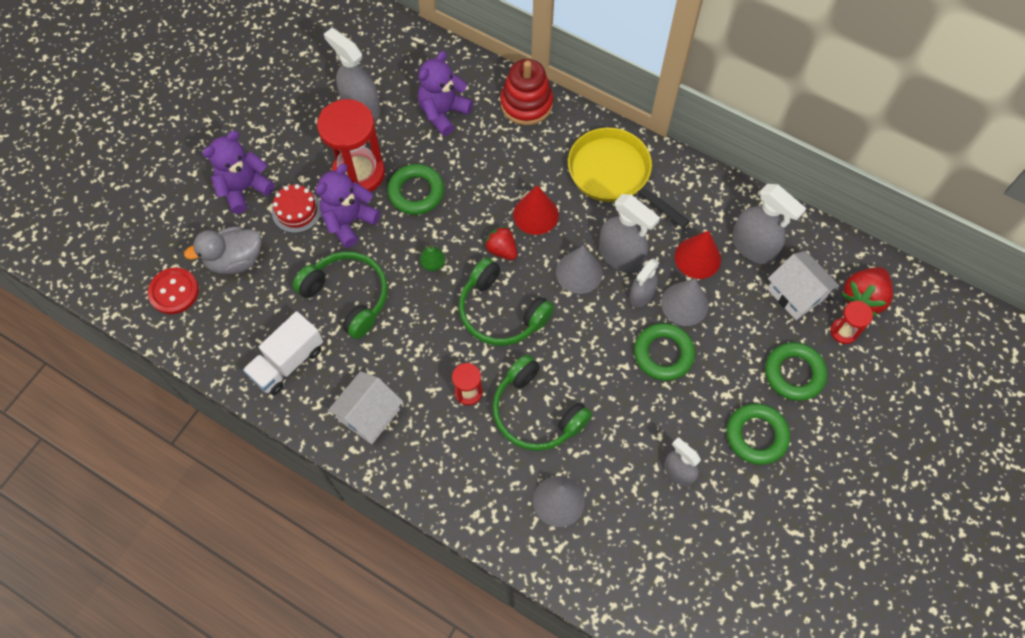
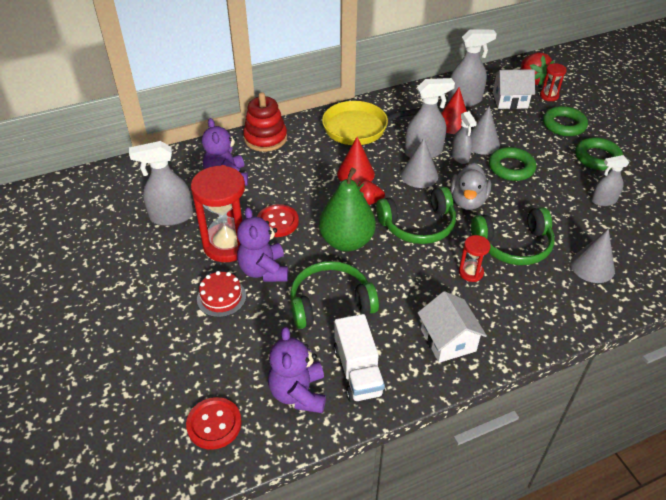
camera: 55 degrees left, 20 degrees down
(235, 260) = (226, 361): grey duck -> grey duck (467, 201)
(244, 189) = (164, 321): purple teddy bear -> purple teddy bear (298, 393)
(416, 192) = (277, 222): green ring -> red button
(433, 264) = (346, 241): green pear -> green pear, size x2.49

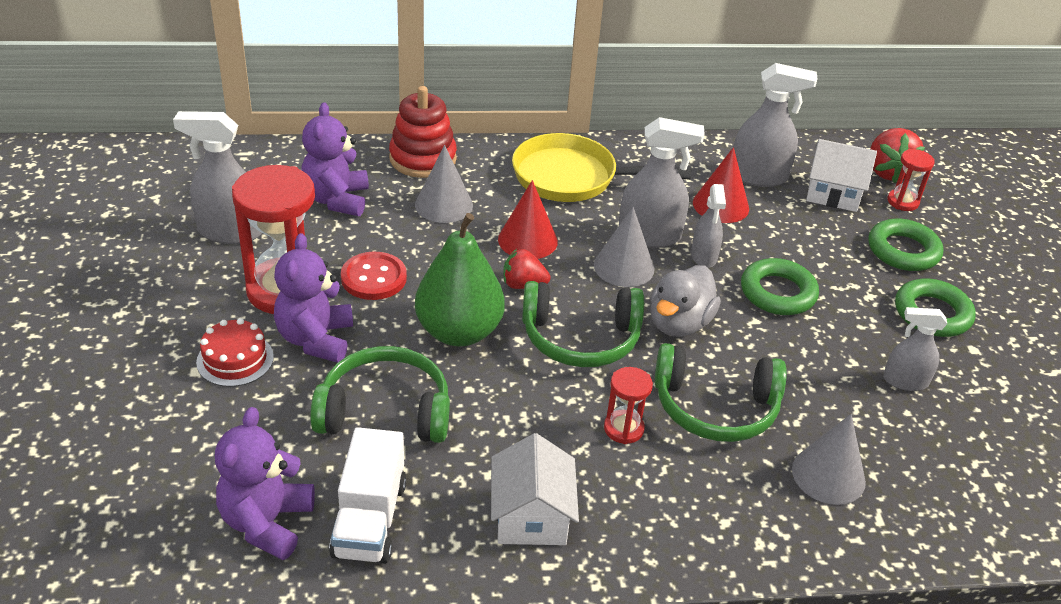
camera: 15 degrees right, 5 degrees down
(214, 424) = (126, 527): red button -> none
(481, 143) = (750, 245): grey cone -> grey cone (444, 205)

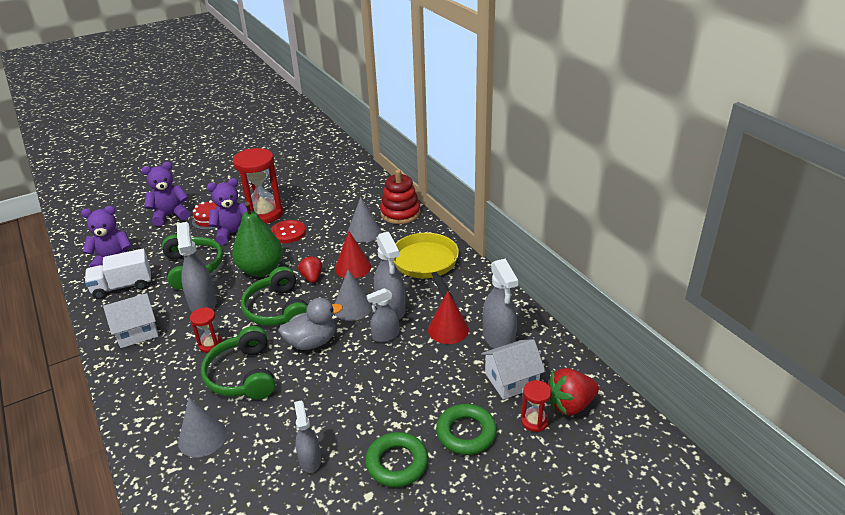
camera: 70 degrees right, 5 degrees down
(229, 232) = (297, 186): grey spray bottle -> grey spray bottle (203, 303)
(336, 200) = (343, 202): purple teddy bear -> purple teddy bear (170, 215)
(679, 323) = (312, 342): grey duck -> grey duck turned 150 degrees clockwise
(778, 293) = (369, 377): green ring -> none
(833, 193) = (511, 380): white house -> white house turned 75 degrees clockwise

